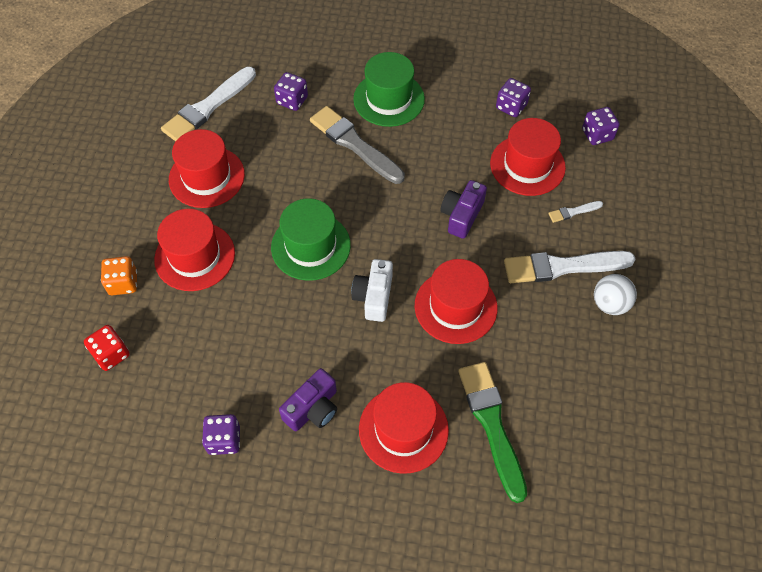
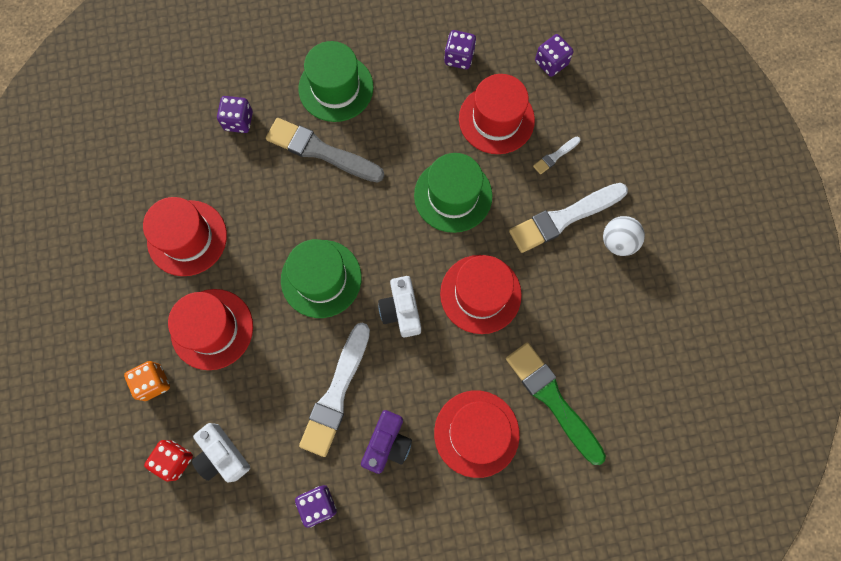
camera: 20 degrees left, 15 degrees up
(155, 365) = (222, 455): none -> white camera
(208, 107) = (155, 157): white brush -> white brush (336, 393)
(461, 215) = (453, 195): purple camera -> green hat

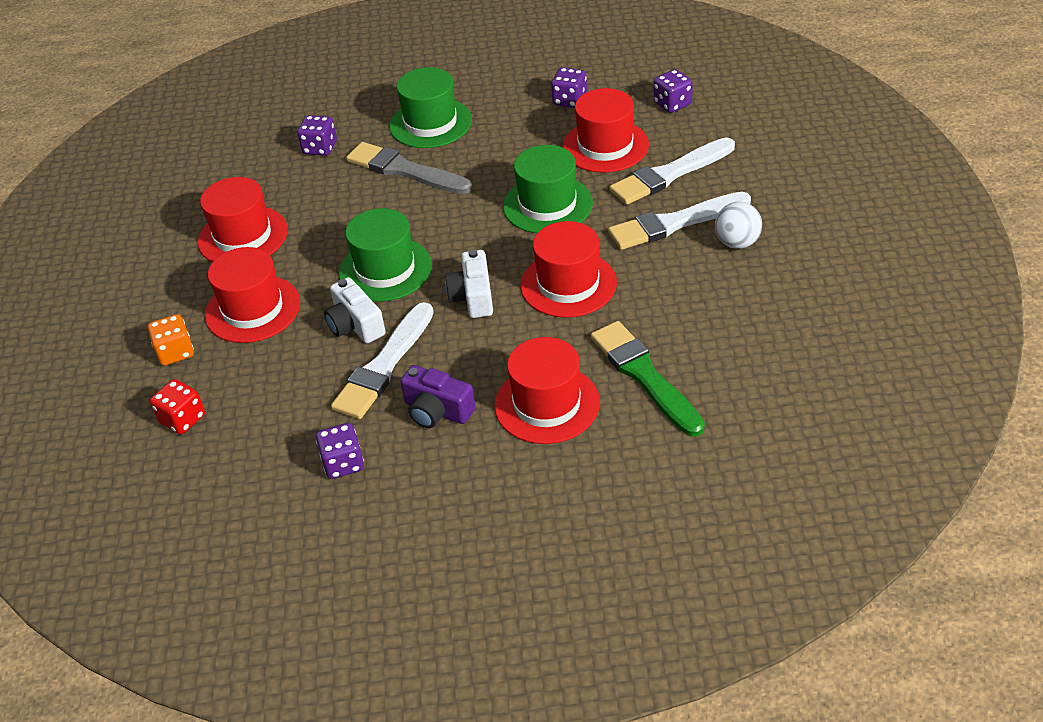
camera: 10 degrees right, 30 degrees down
(222, 455) = (239, 416): white camera -> white camera (355, 325)
(387, 443) = (437, 411): purple camera -> purple camera turned 90 degrees clockwise
(555, 156) = (670, 174): white brush -> white brush, size x2.20

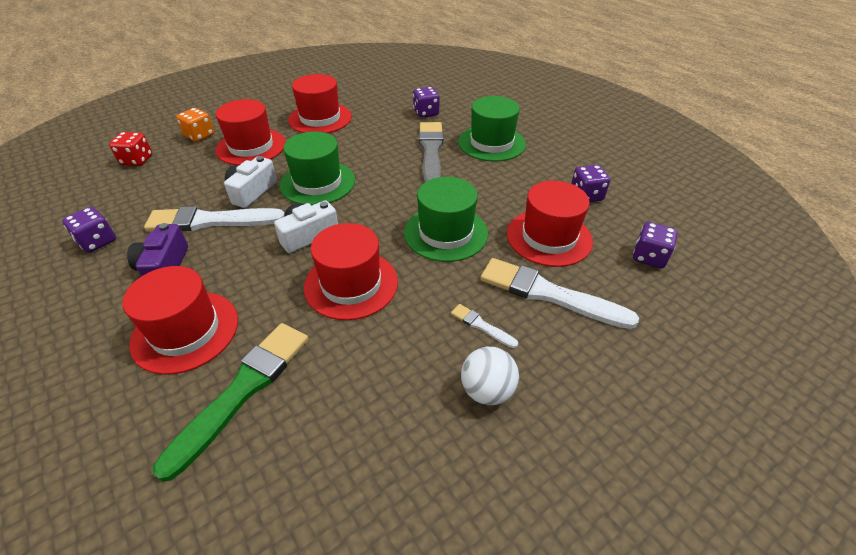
camera: 55 degrees right, 0 degrees up
(675, 223) = (481, 325): white brush -> white brush, size x0.45

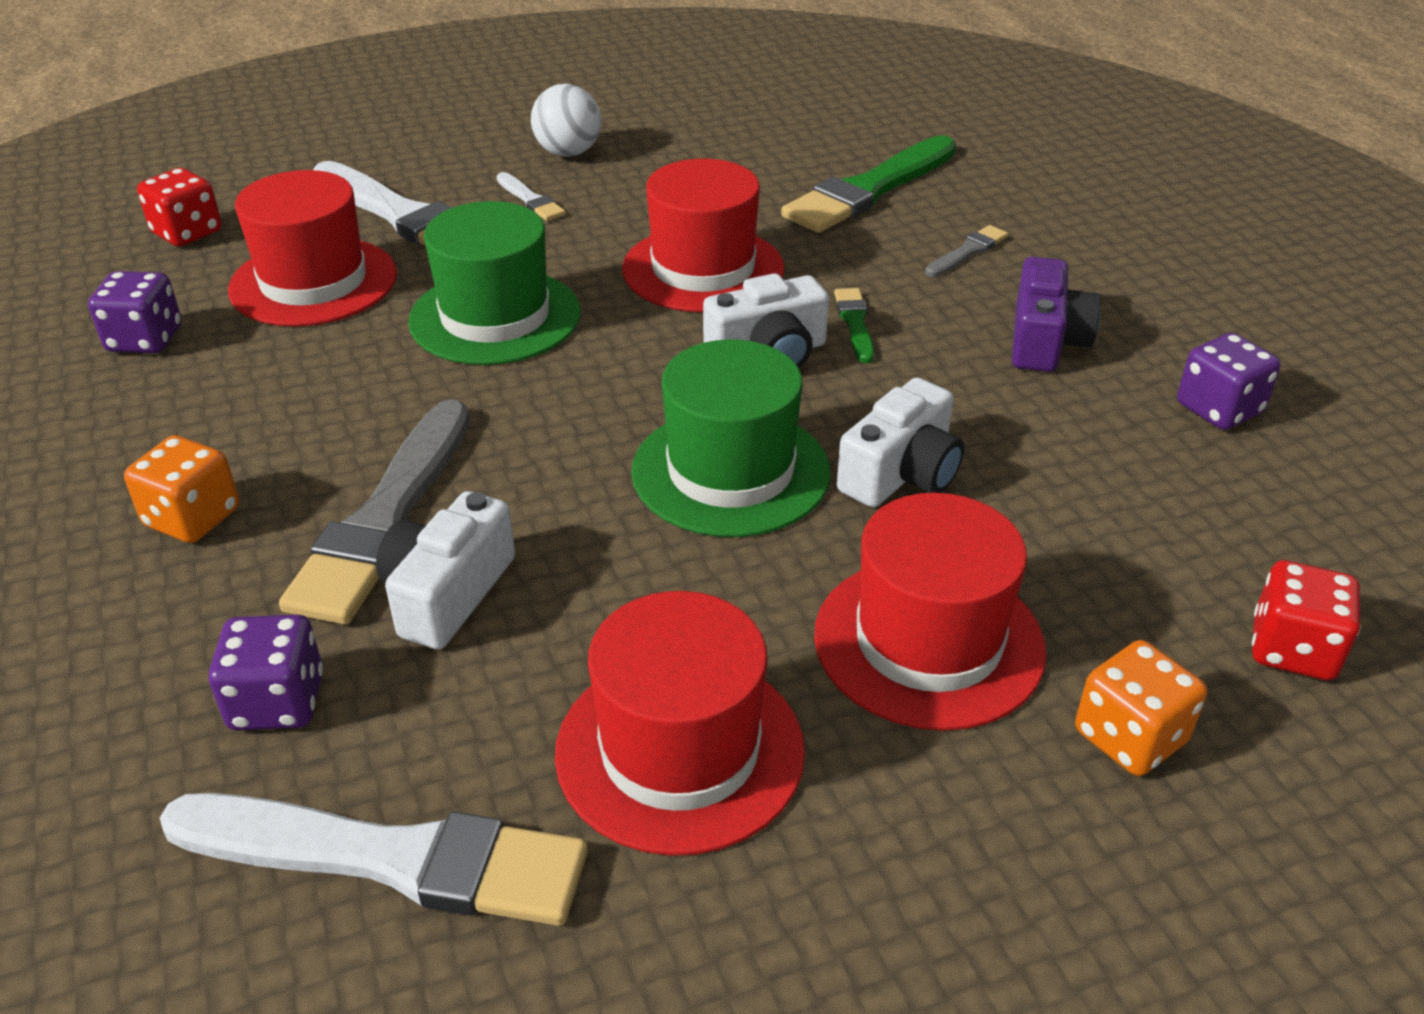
camera: 165 degrees left, 5 degrees down
(185, 331) = (967, 252): red hat -> grey brush
(211, 221) = (983, 415): white brush -> white brush (390, 858)
(264, 261) = (855, 323): none -> green brush
(398, 137) = (447, 593): none -> white camera
(491, 143) = (192, 518): green hat -> orange dice
(649, 257) = (187, 233): purple dice -> red dice

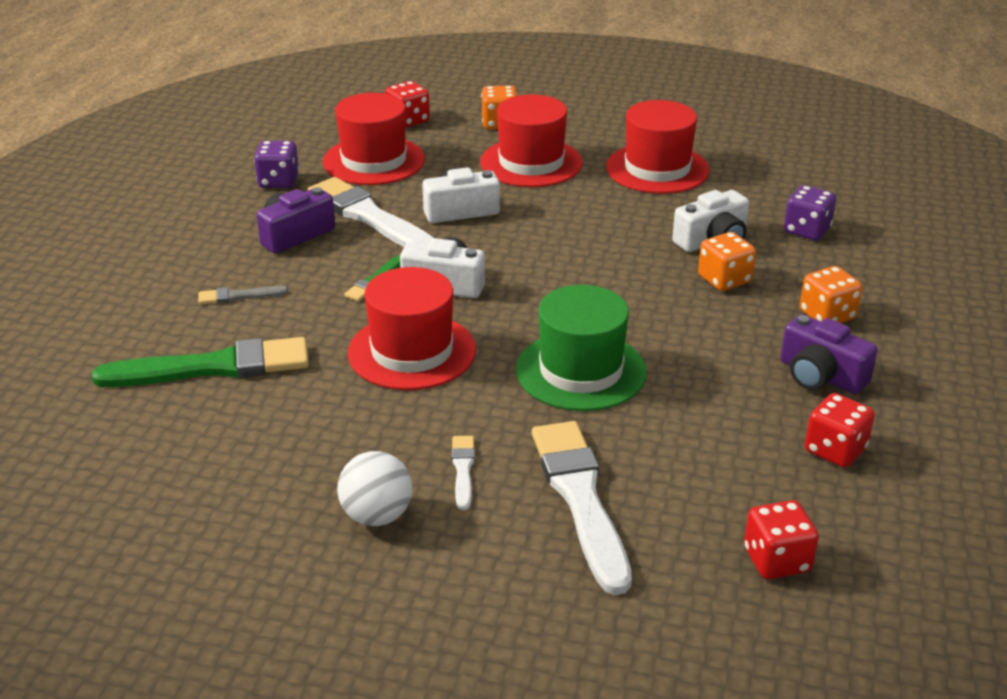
camera: 145 degrees left, 5 degrees down
(145, 339) = (835, 450): purple dice -> red dice
(182, 419) = (820, 376): none -> purple camera
(313, 282) = (690, 454): red hat -> red hat (374, 161)
(385, 518) = (724, 279): grey brush -> orange dice
(390, 858) = (781, 179): white brush -> white brush (369, 217)
(730, 471) = (536, 239): green hat -> none

